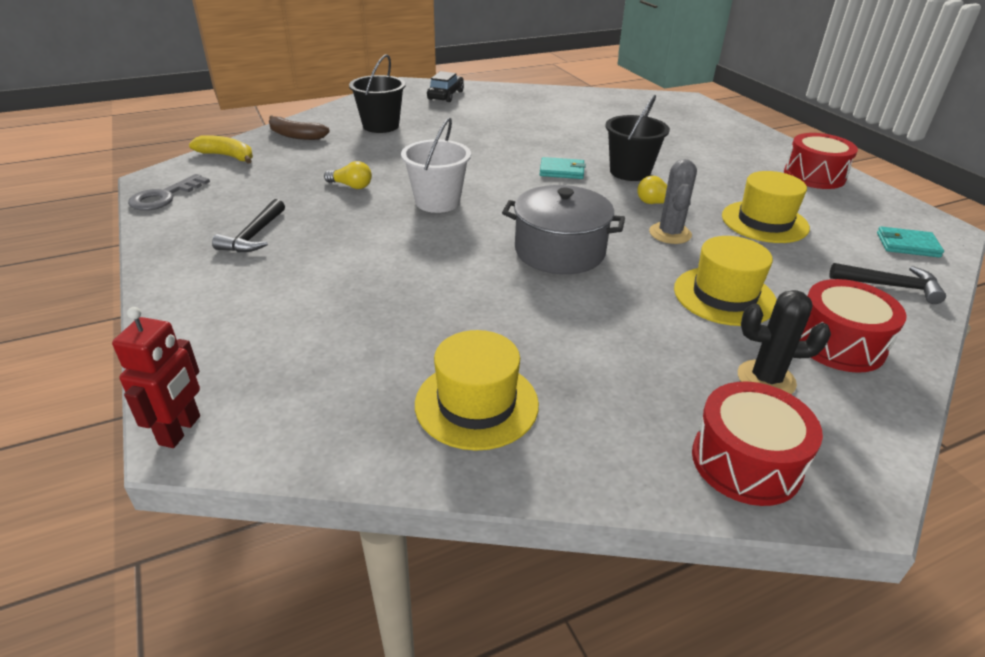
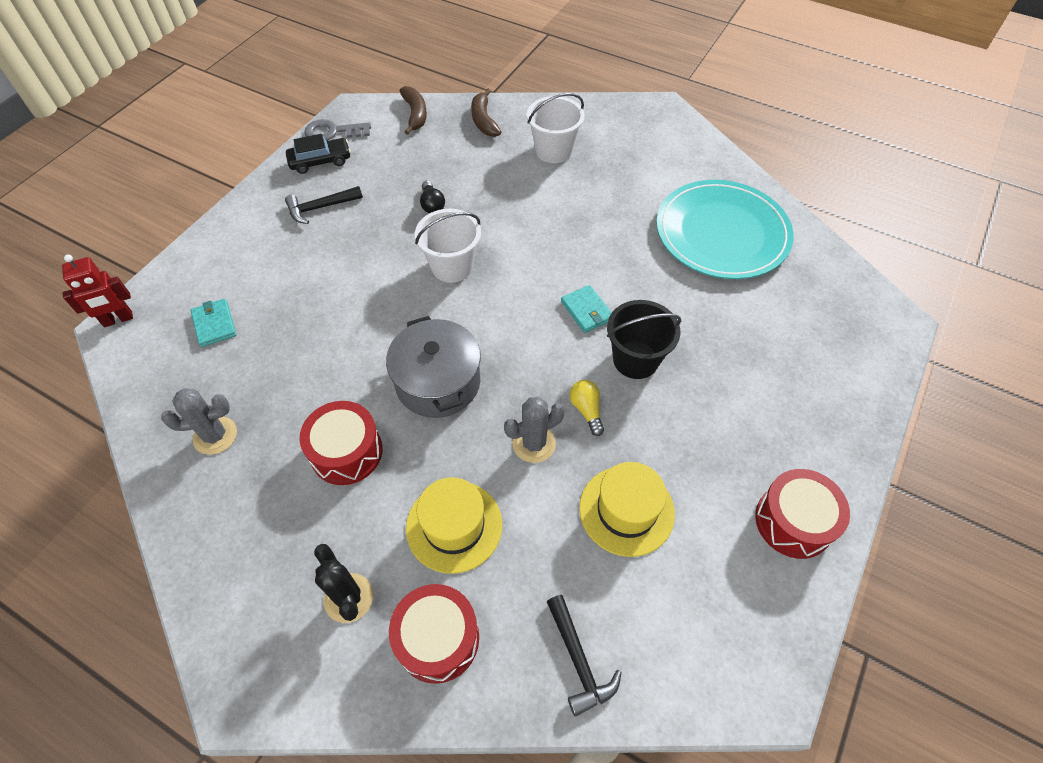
camera: 55 degrees right, 20 degrees up
(227, 156) = (415, 114): yellow banana -> brown banana
(351, 186) = (432, 205): yellow light bulb -> black light bulb
(381, 126) = (553, 151): black bucket -> white bucket
(446, 95) = (667, 145): black car -> black car (320, 161)
(476, 404) = (215, 435): yellow hat -> grey cactus
(552, 110) = (722, 233): none -> turquoise plate
(746, 462) = (242, 616): red drum -> red drum (346, 452)
(907, 245) = (690, 659): turquoise wallet -> turquoise wallet (214, 324)

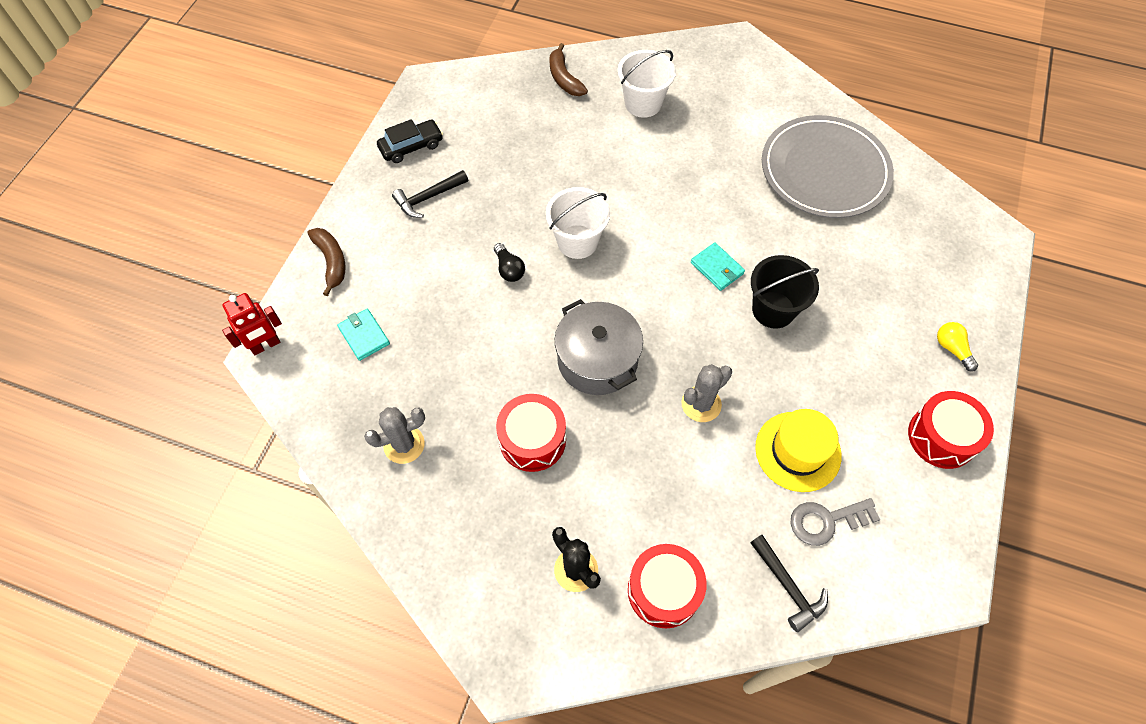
camera: 10 degrees left, 5 degrees up
(333, 132) = (413, 112): grey key -> grey key (826, 521)
(415, 114) = (492, 80): brown banana -> brown banana (331, 262)
(432, 205) = (539, 179): black light bulb -> black light bulb (509, 269)
(454, 526) = (650, 491): yellow hat -> none
(586, 410) = (740, 365): yellow light bulb -> yellow light bulb (952, 349)
(722, 233) = (824, 170): turquoise plate -> grey plate

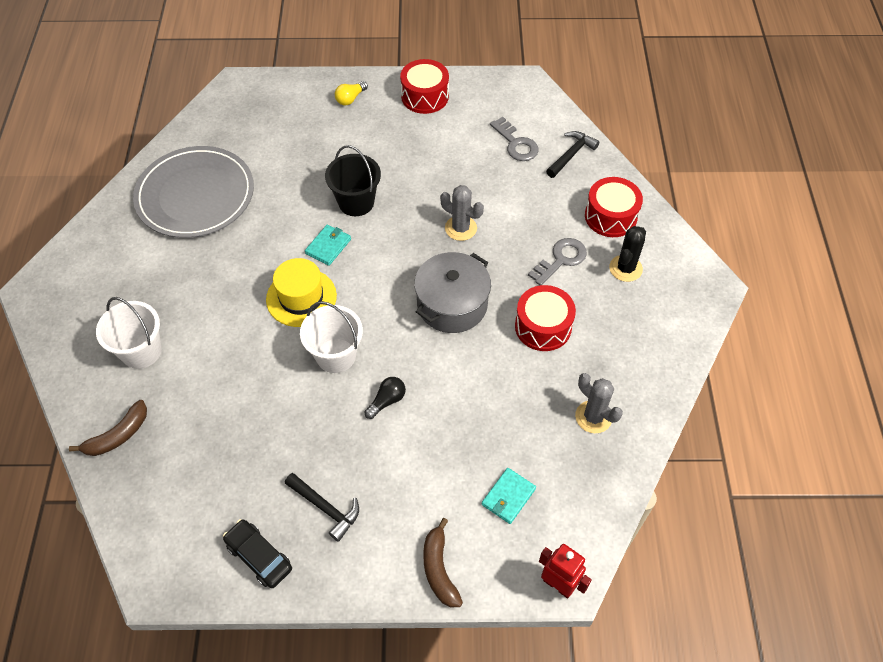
camera: 110 degrees left, 5 degrees down
(331, 262) = (439, 569): brown banana -> brown banana turned 60 degrees counterclockwise
(616, 498) = (561, 259): none -> grey key
(798, 451) = (472, 166): yellow hat -> yellow hat (301, 297)

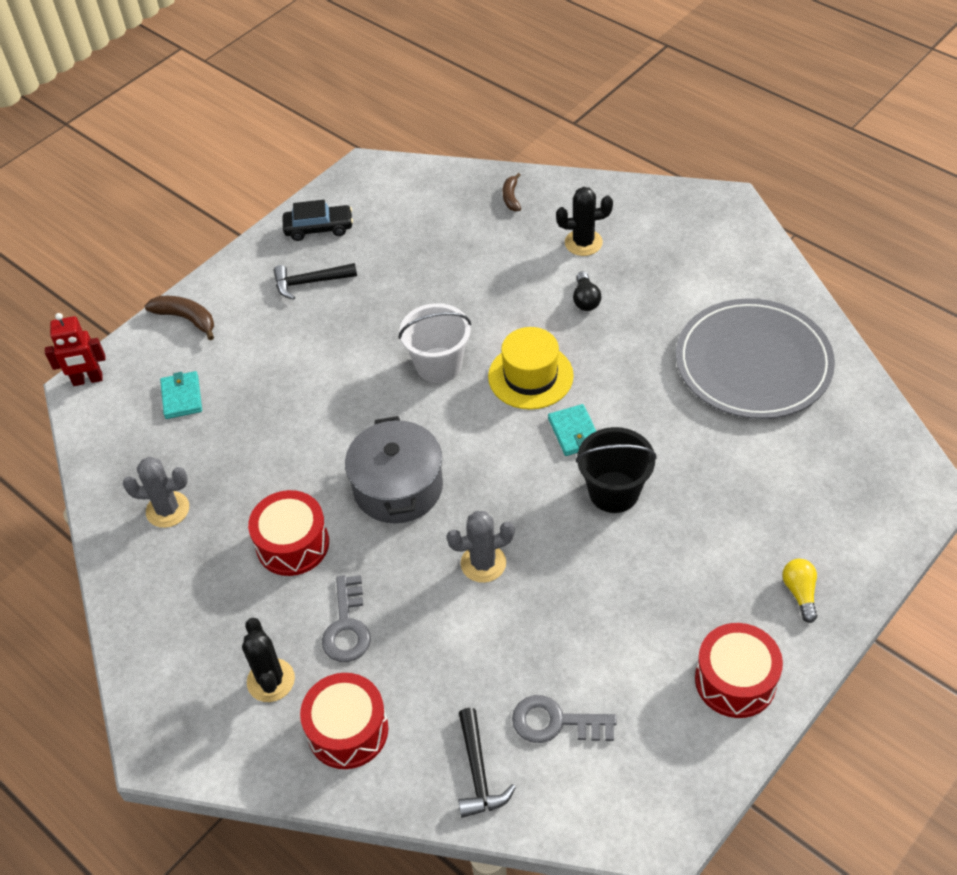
camera: 135 degrees right, 5 degrees down
(118, 435) = (511, 197): brown banana -> brown banana, size x0.65
(141, 351) = (583, 243): white bucket -> black cactus
(387, 401) = (354, 373): black light bulb -> black light bulb (585, 299)

